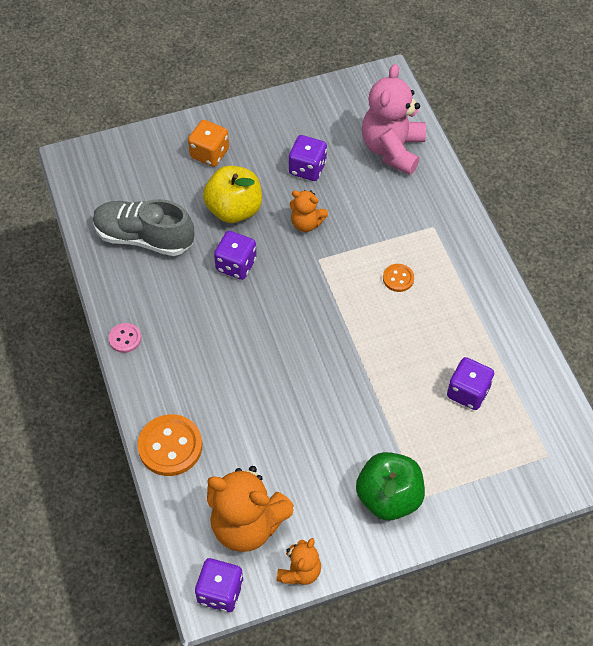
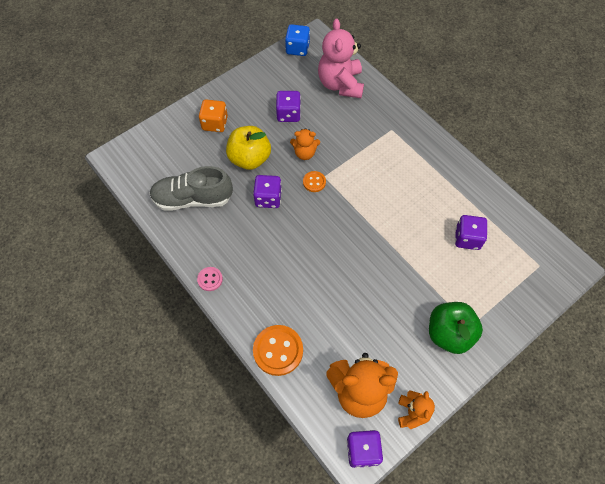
camera: 20 degrees left, 5 degrees up
(356, 87) = (297, 48): none -> blue dice
(398, 278) = (384, 173): orange button -> orange button (314, 182)

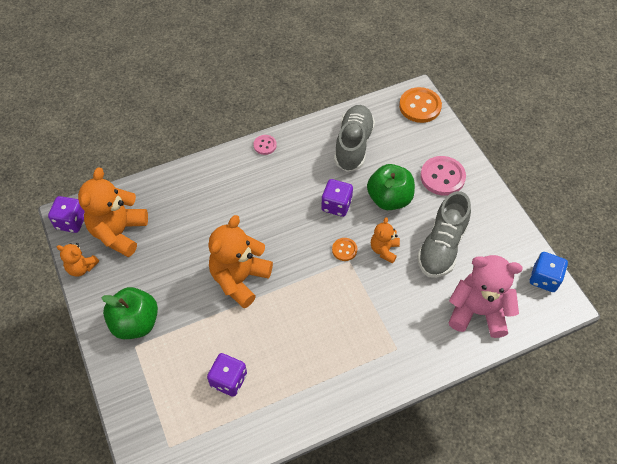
camera: 105 degrees right, 5 degrees down
(215, 123) = (442, 177): orange dice -> pink button
(249, 158) = (389, 199): yellow apple -> green apple
(278, 350) = (180, 181): orange button -> orange button (420, 106)
(288, 114) = (442, 246): purple dice -> grey shoe
(372, 257) = (240, 279): none -> orange teddy bear

